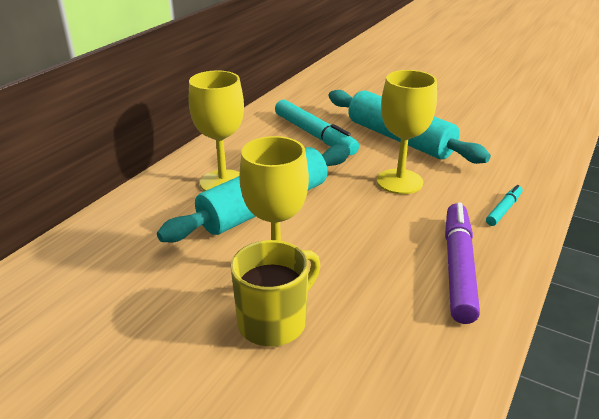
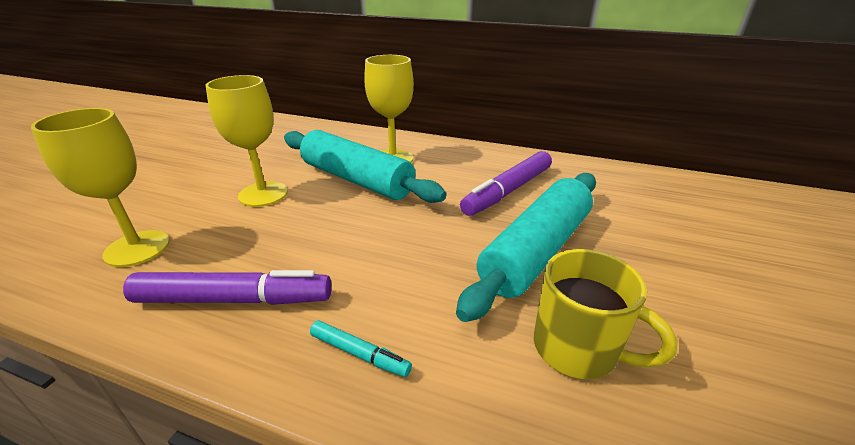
camera: 80 degrees right, 0 degrees up
(274, 321) = (199, 200): yellow mug -> yellow mug (578, 349)
(314, 135) = (508, 191): turquoise marker -> purple marker
(399, 181) = (418, 253): yellow goblet -> yellow goblet (137, 248)

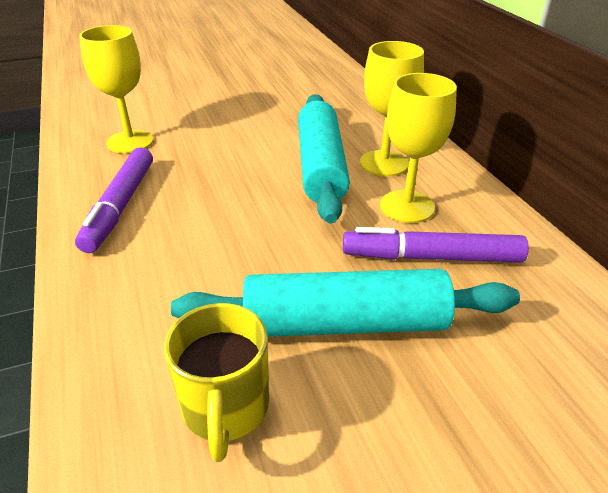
camera: 50 degrees right, 5 degrees up
(234, 299) = (120, 206): purple marker -> purple marker turned 45 degrees clockwise
(263, 194) = (242, 142): yellow goblet -> yellow goblet (407, 206)
(359, 354) = (117, 288): turquoise marker -> none

